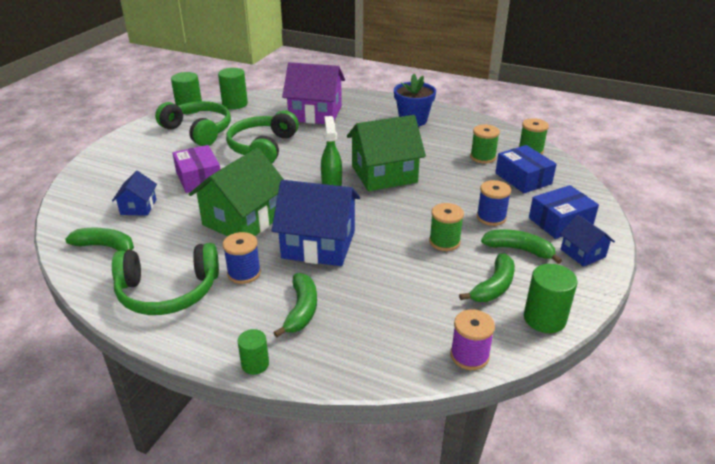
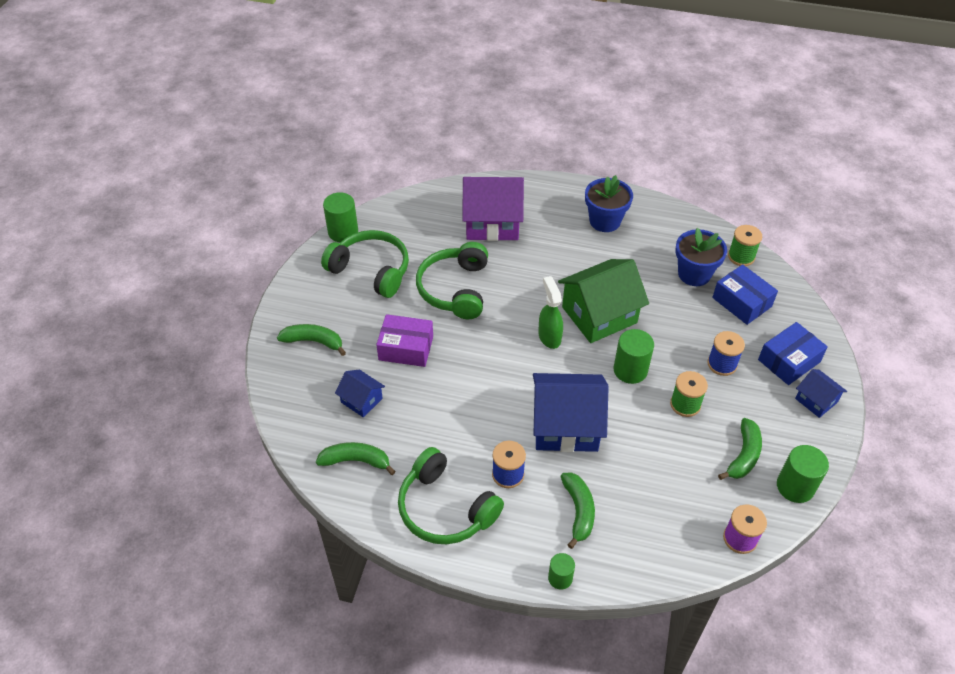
camera: 10 degrees left, 15 degrees up
(138, 207) = (361, 400): blue house -> blue house turned 45 degrees counterclockwise
(168, 291) = (445, 508): green headphones -> green headphones turned 60 degrees clockwise
(199, 178) = (406, 348): purple box -> purple box turned 45 degrees counterclockwise
(235, 104) = (392, 216): green cylinder -> green cylinder (630, 370)
(243, 220) = (478, 403): green house -> none
(482, 157) = (694, 274): green spool -> blue flower pot
(519, 250) = (757, 404): green banana -> green banana (314, 341)

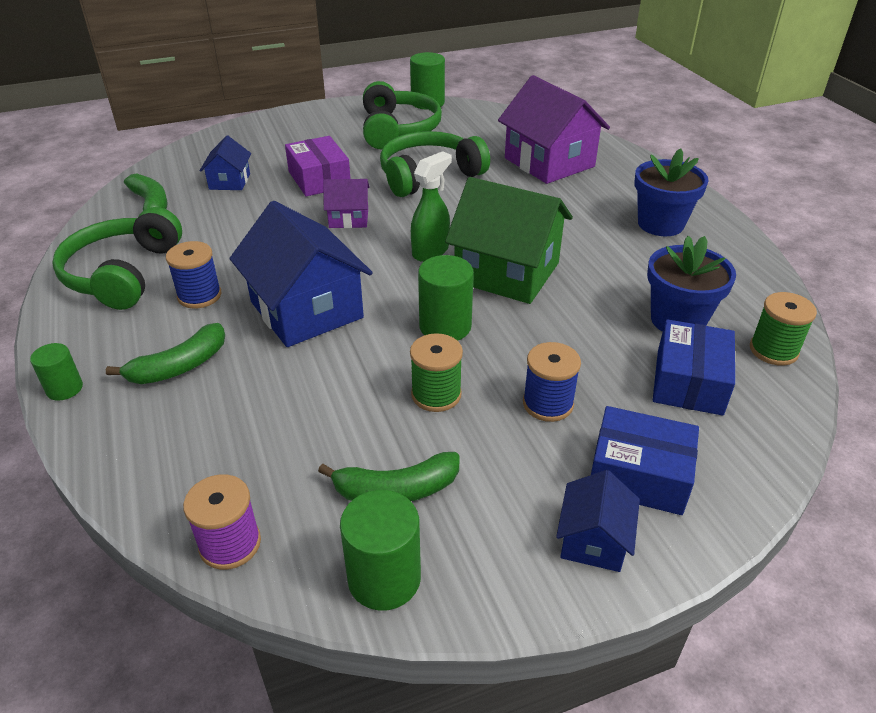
camera: 55 degrees right, 10 degrees down
(314, 341) = (279, 136): green banana -> none
(475, 357) = (349, 218): none -> purple house

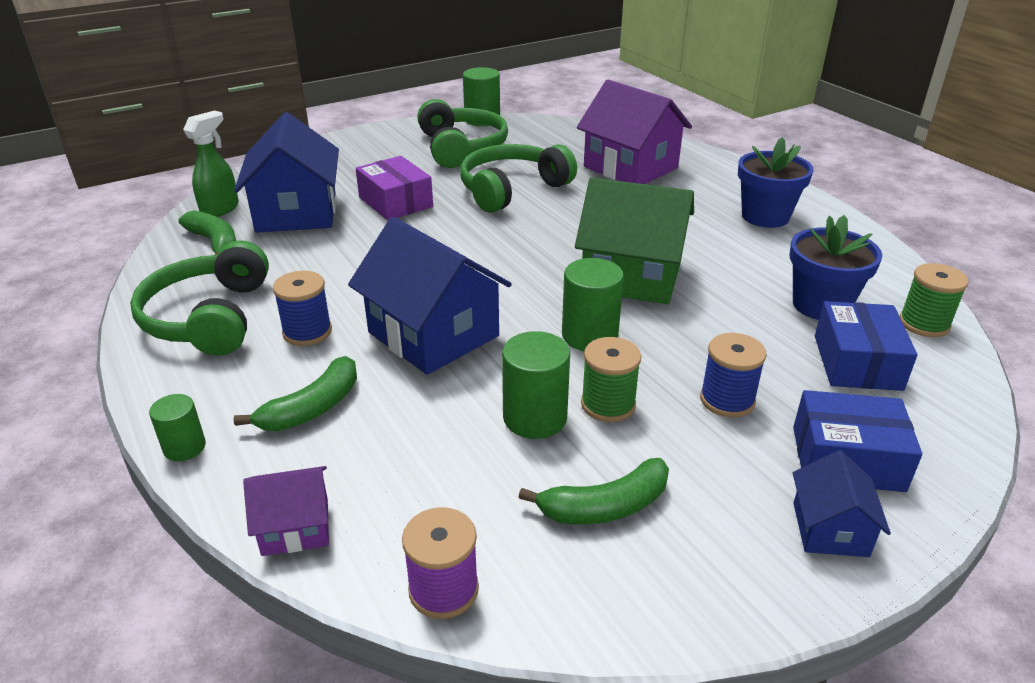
camera: 10 degrees left, 5 degrees down
(229, 181) = (296, 212): blue house -> blue house, size x1.97
(349, 218) = (443, 238): purple house -> purple house (295, 527)
(384, 578) = (629, 601): green cylinder -> green cylinder (535, 418)
(431, 251) = (544, 263): green spray bottle -> green spray bottle (220, 209)

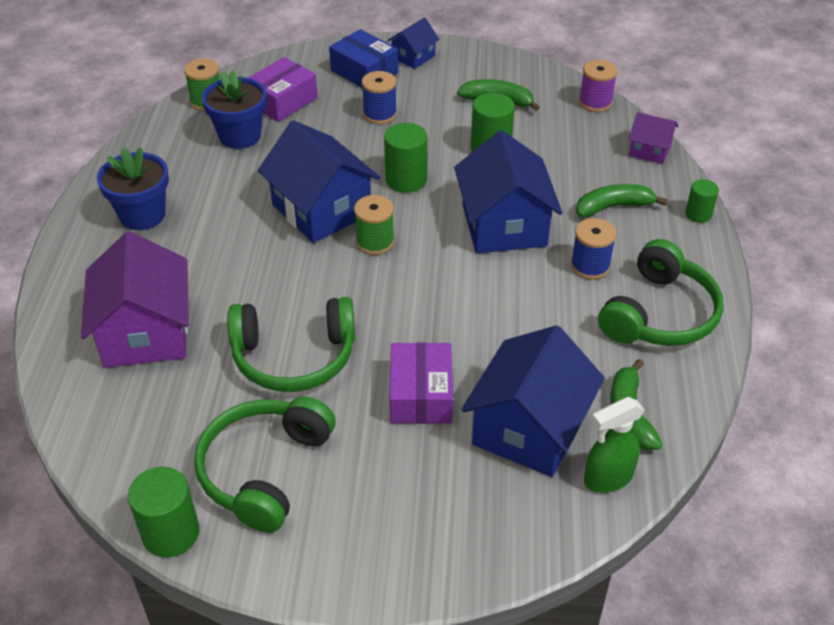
camera: 145 degrees left, 10 degrees up
(608, 404) = (444, 138): green spool -> green spool (375, 242)
(631, 276) = (321, 209): green house -> blue house
(857, 362) = (282, 101): blue box -> purple box

